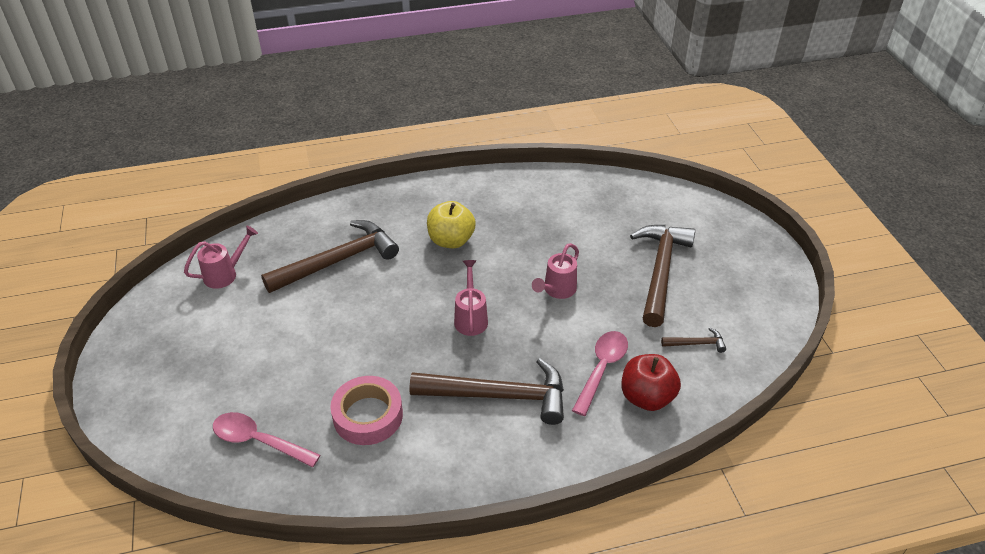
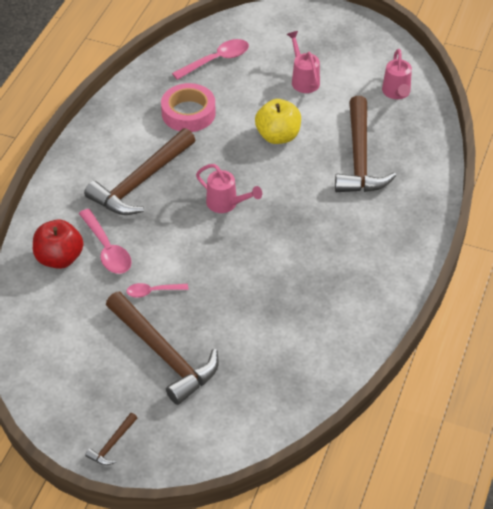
camera: 125 degrees right, 5 degrees up
(451, 240) = (326, 236): yellow apple -> yellow apple (278, 136)
(557, 290) = (207, 271): pink watering can -> pink watering can (303, 80)
(612, 311) = (153, 291): none -> pink spoon
(696, 343) = (72, 322): brown hammer -> brown hammer (112, 444)

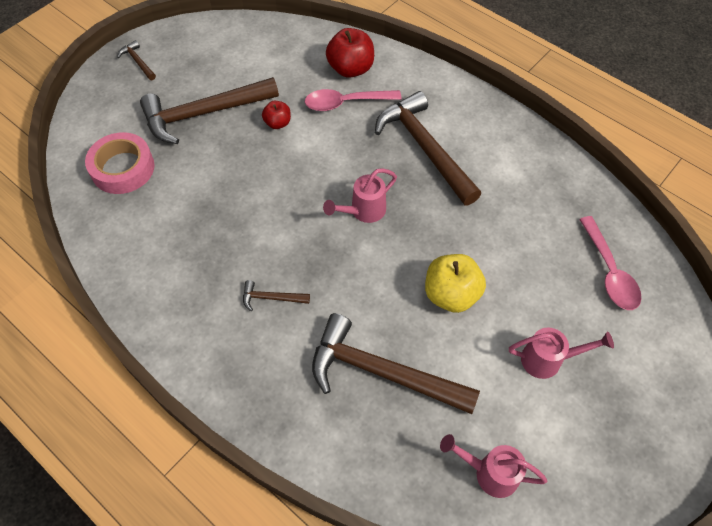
camera: 110 degrees right, 10 degrees up
(153, 291) = (278, 123): pink spoon -> red apple
(188, 113) = (519, 216): pink tape -> pink tape (123, 168)
(335, 236) = (271, 298): none -> brown hammer

